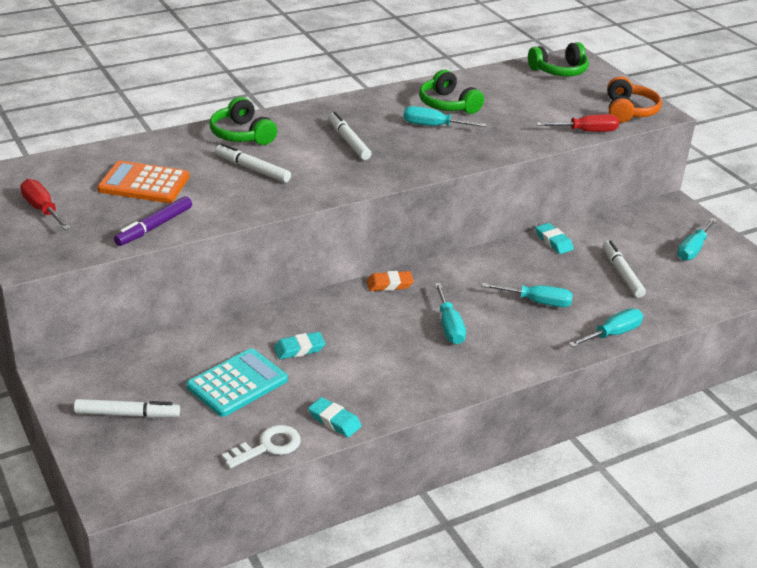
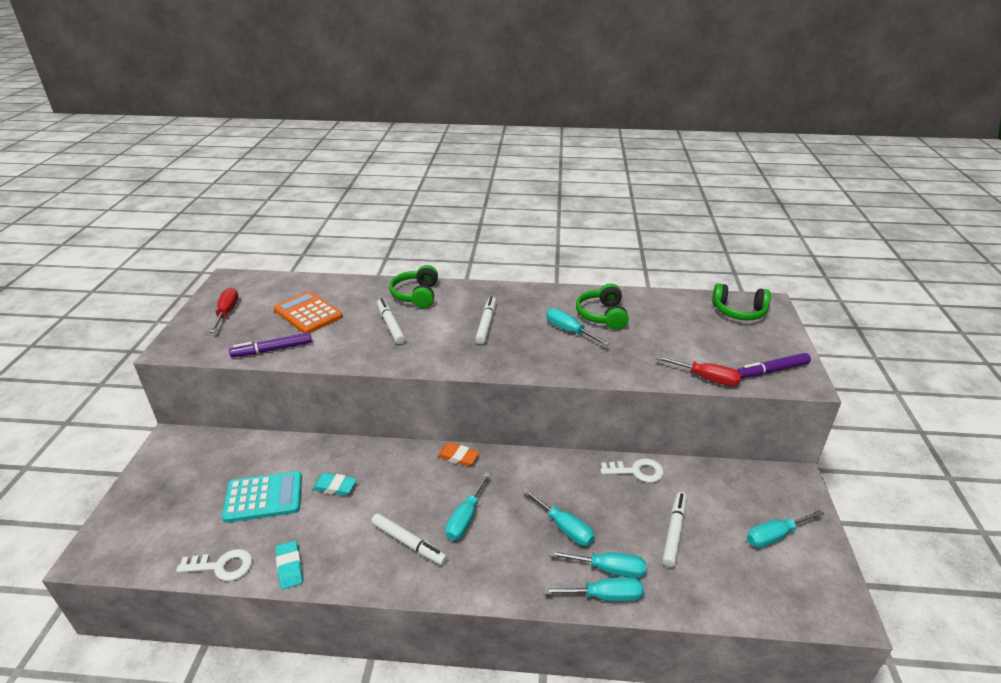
camera: 35 degrees right, 0 degrees up
(127, 414) = (173, 489): white marker -> white marker (408, 543)
(553, 241) = (637, 471): turquoise eraser -> white key
(598, 316) = (608, 569): none -> turquoise screwdriver
(628, 111) = (772, 370): orange headphones -> purple marker

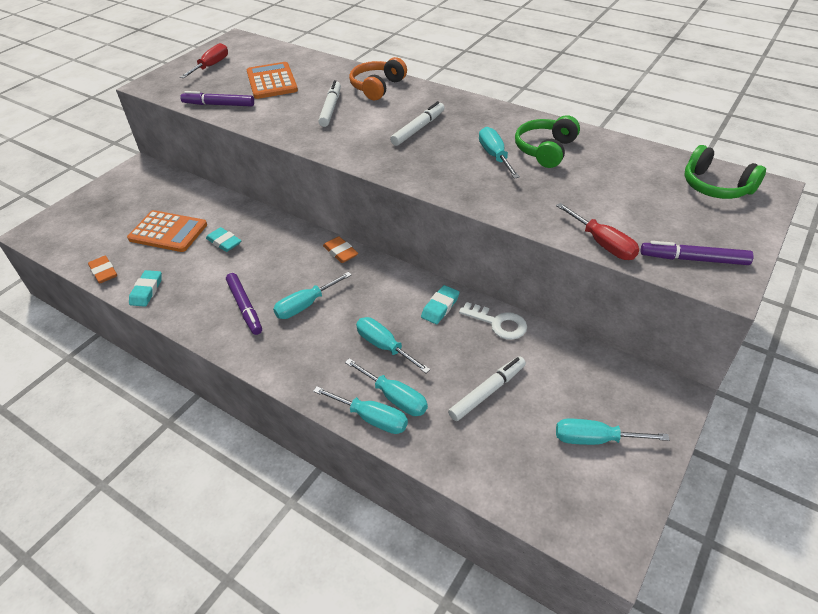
camera: 30 degrees right, 10 degrees up
(222, 566) = (104, 272): white key -> orange eraser
(263, 497) = (168, 232): turquoise calculator -> orange calculator
(408, 543) = (245, 307): white marker -> purple marker
(416, 295) = (377, 87): green headphones -> orange headphones
(564, 528) = (384, 346): turquoise screwdriver -> turquoise screwdriver turned 150 degrees clockwise
(582, 475) = (440, 307): none -> turquoise eraser

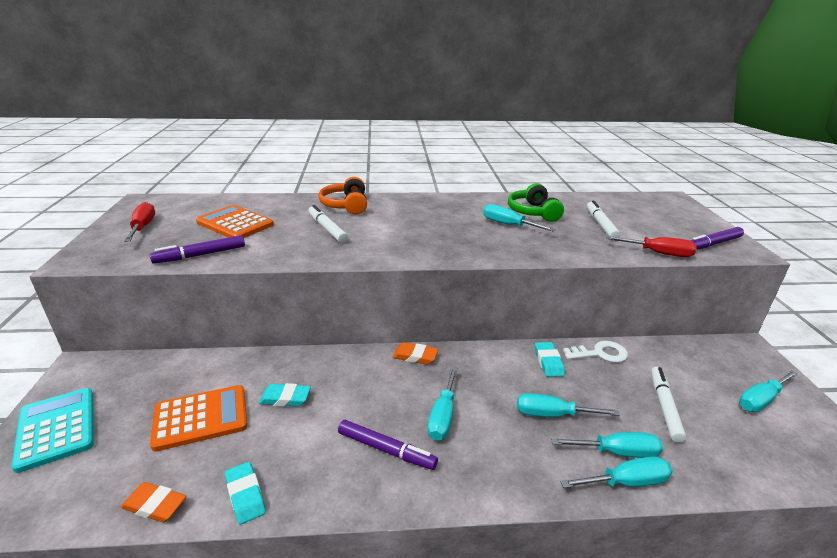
camera: 40 degrees left, 15 degrees down
(99, 203) = (57, 428): none -> turquoise calculator
(418, 129) = (425, 223): white marker -> white marker (600, 224)
(716, 186) = (652, 204): green headphones -> none

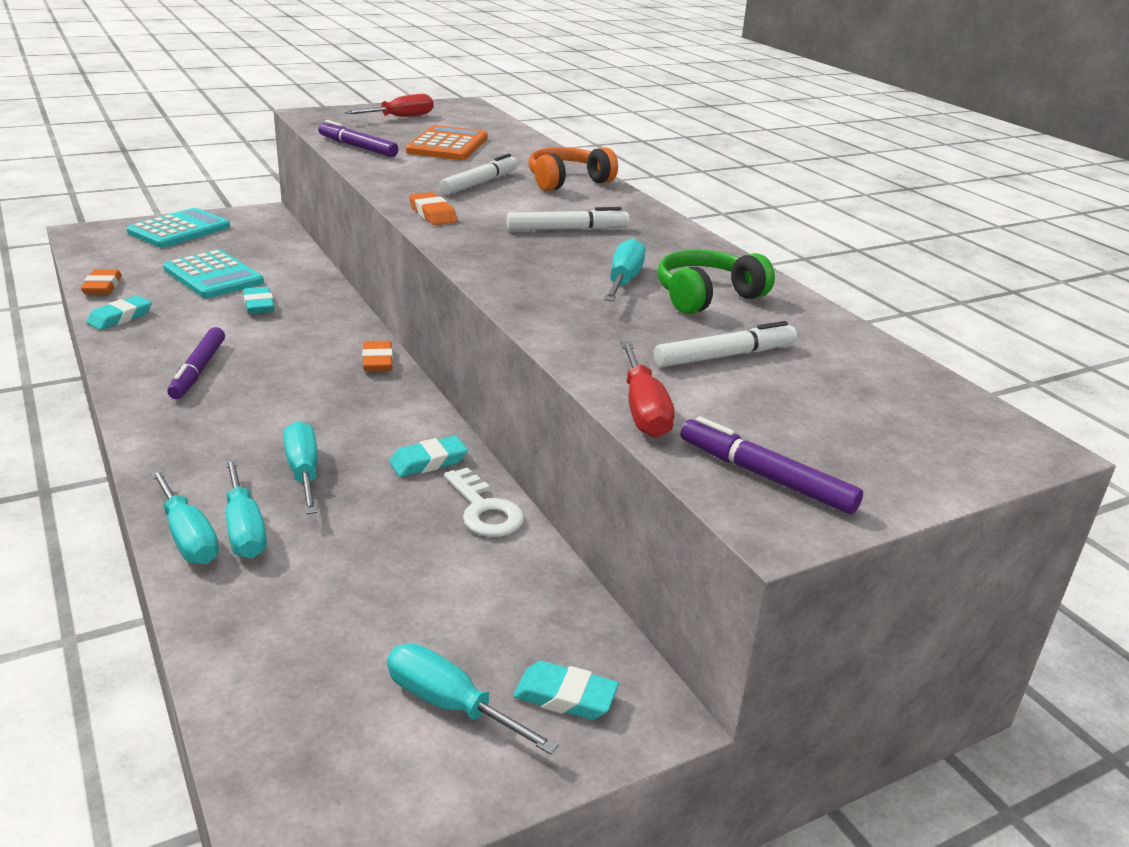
camera: 65 degrees right, 0 degrees up
(201, 418) = (213, 276): orange calculator -> turquoise calculator
(376, 254) = (432, 214): none -> orange eraser
(443, 416) = (267, 395): turquoise screwdriver -> none
(664, 407) = (370, 577): white marker -> white marker (567, 229)
(745, 365) = (565, 696): none -> turquoise eraser

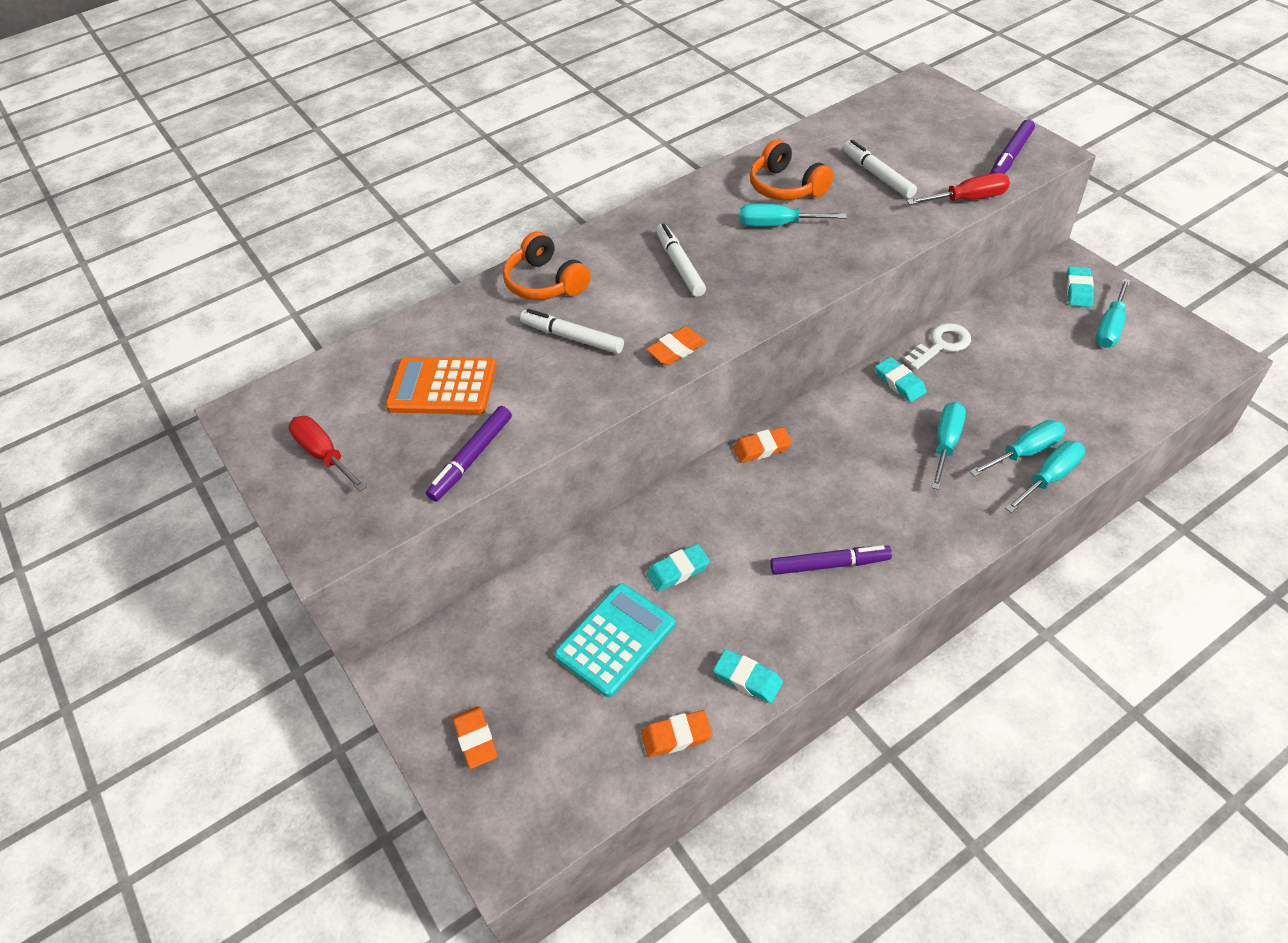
camera: 90 degrees left, 20 degrees up
(179, 230) = (476, 739): turquoise calculator -> orange eraser
(304, 472) = (946, 443): turquoise screwdriver -> turquoise screwdriver turned 135 degrees clockwise
(707, 297) = (786, 187): green headphones -> orange headphones

